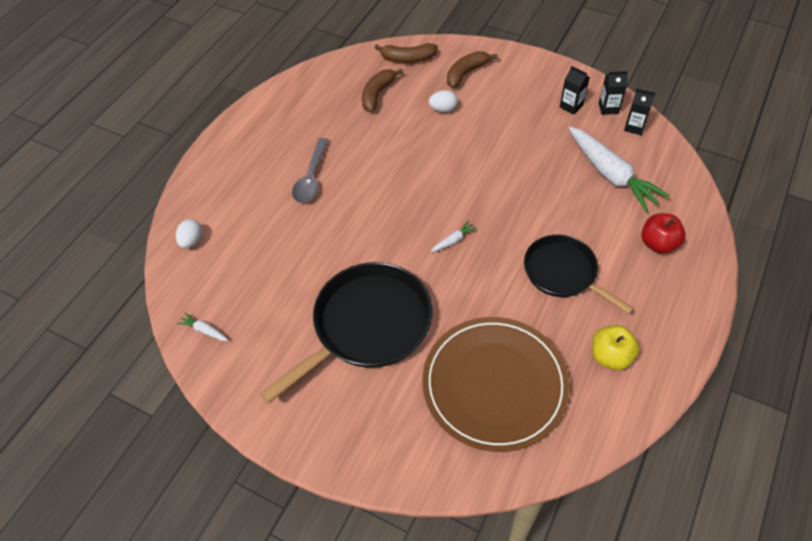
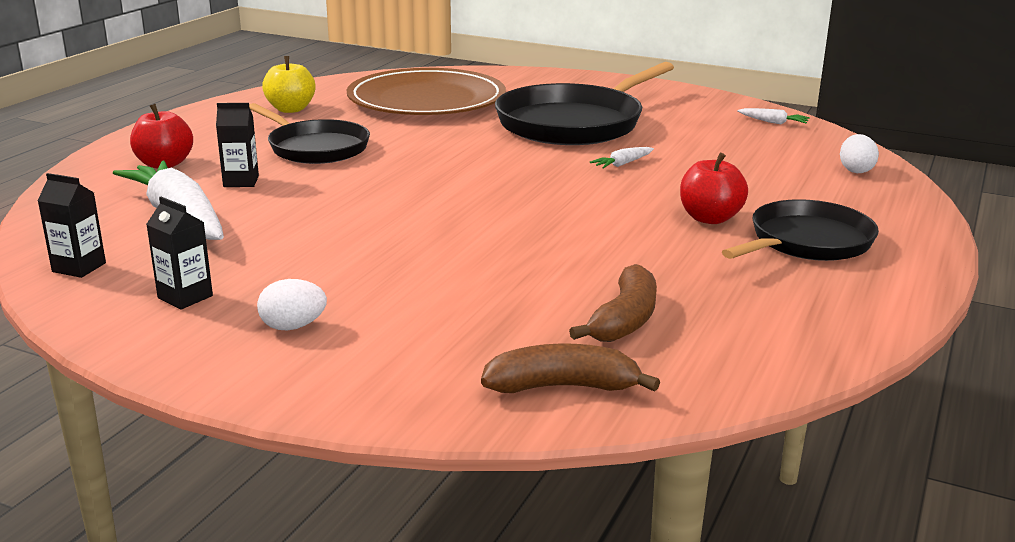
camera: 175 degrees right, 30 degrees down
(269, 155) = (807, 242): none -> black pan
(311, 178) = (710, 218): grey spoon -> red apple
(443, 109) = (471, 295): white egg -> white egg (293, 326)
(453, 240) = (463, 168): white carrot -> white carrot (622, 164)
(466, 73) = (408, 355): brown banana -> none
(608, 108) = (106, 293): black carton -> black carton (241, 181)

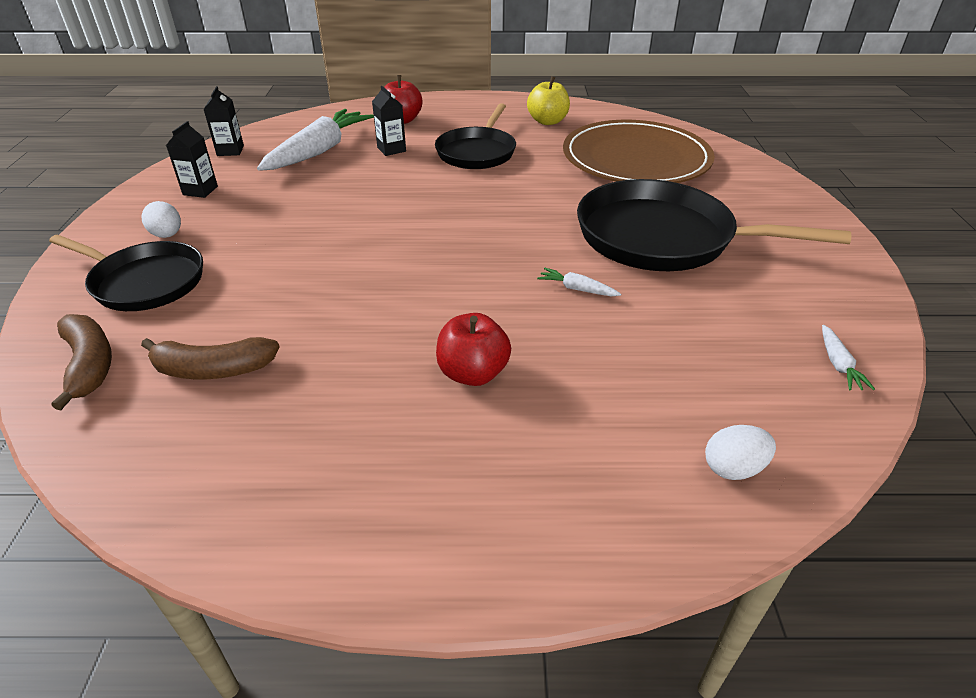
camera: 65 degrees right, 15 degrees up
(807, 242) = (453, 457): black pan -> black pan (145, 282)

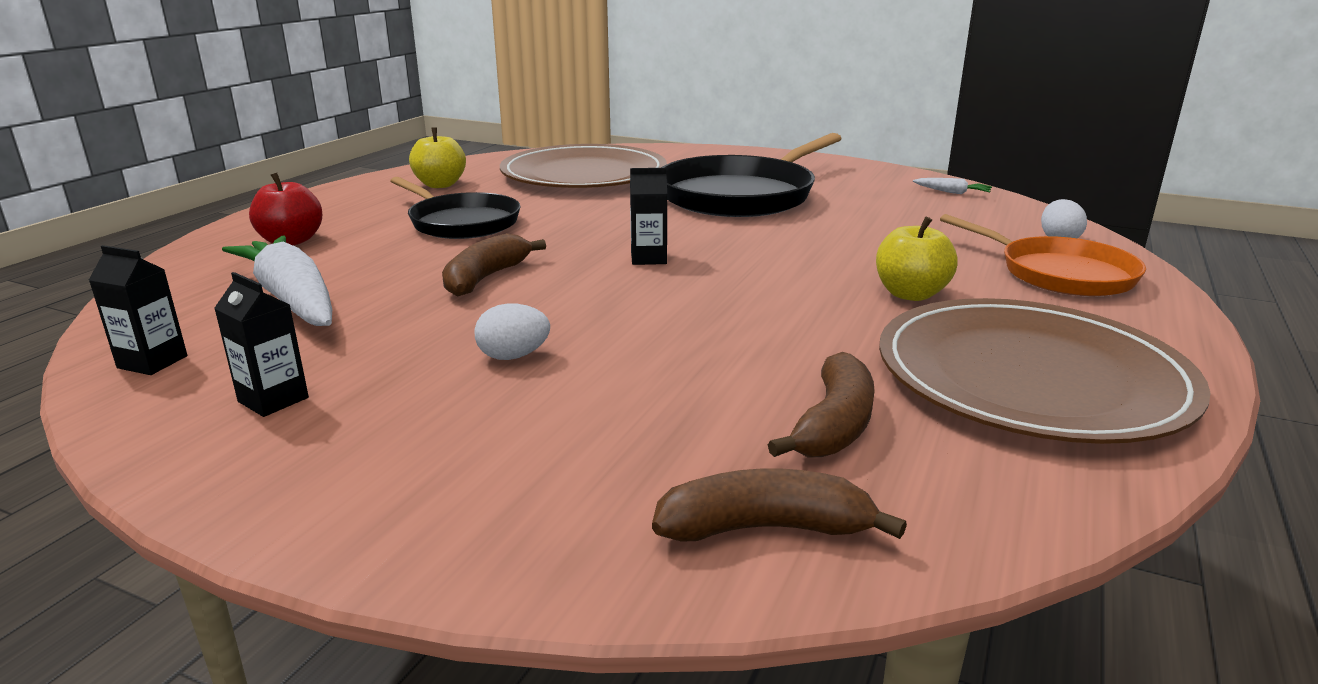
camera: 65 degrees left, 15 degrees down
(145, 282) = (547, 468): black pan -> none
(167, 235) = (404, 440): white egg -> white egg (513, 356)
(323, 462) = (1031, 377): none -> brown plate
(384, 190) = (485, 278): none -> brown banana
(391, 149) = (372, 258): black carton -> black carton (648, 258)
(473, 373) = (910, 294): red apple -> yellow apple
(577, 289) = (799, 236): white carrot -> none
(606, 473) = (1060, 274): none -> orange pan

